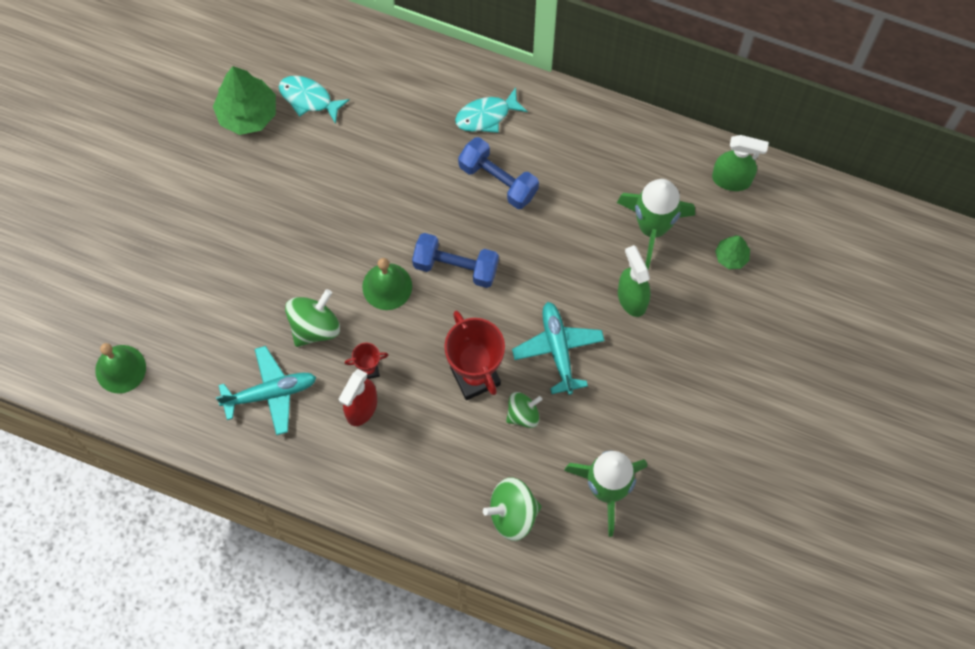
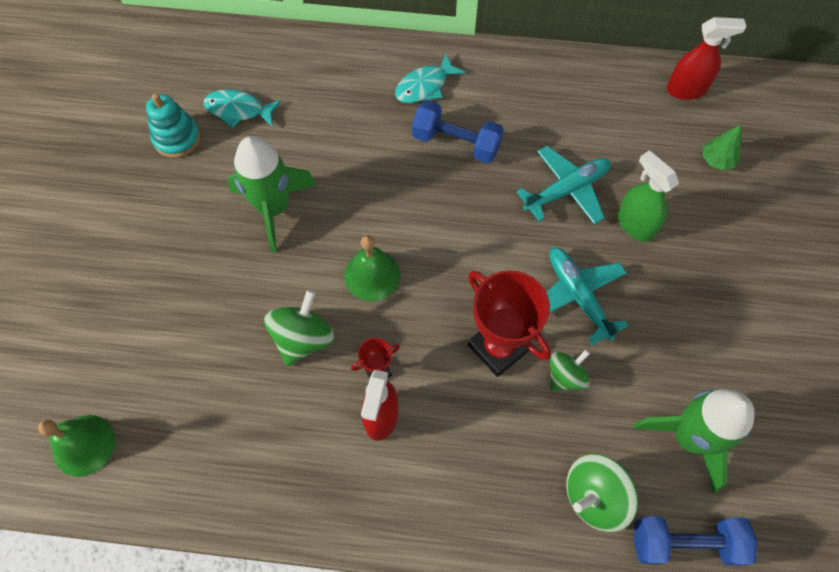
camera: 15 degrees left, 5 degrees down
(247, 113) = (177, 138): green tree -> turquoise stacking toy
(270, 393) = (270, 427): turquoise plane -> turquoise plane (566, 190)
(455, 267) = (440, 237): blue dumbbell -> blue dumbbell (685, 543)
(653, 227) = (628, 151): green rocket -> green rocket (274, 208)
(732, 179) = (686, 90): green spray bottle -> red spray bottle

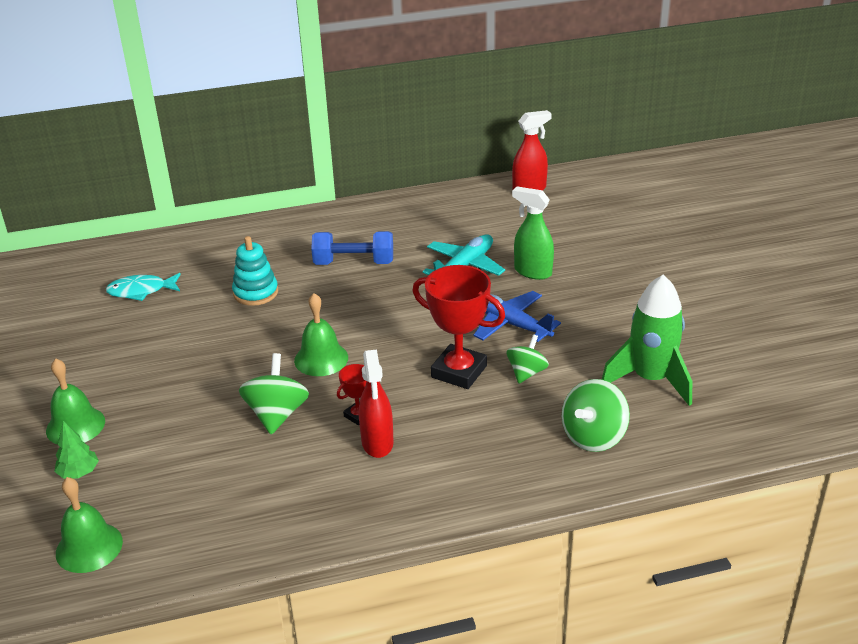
camera: 20 degrees left, 30 degrees down
(121, 280) = (75, 426): none -> green bell
(177, 138) = (88, 322): turquoise stacking toy -> turquoise stacking toy (255, 293)
(274, 208) = (206, 341): green rocket -> none
(425, 86) = (308, 237): turquoise fish -> none
(577, 296) = (509, 323): turquoise plane -> blue plane
(685, 543) = (685, 441): blue dumbbell -> none
(717, 160) = (577, 221): green tree -> green tree (79, 473)

